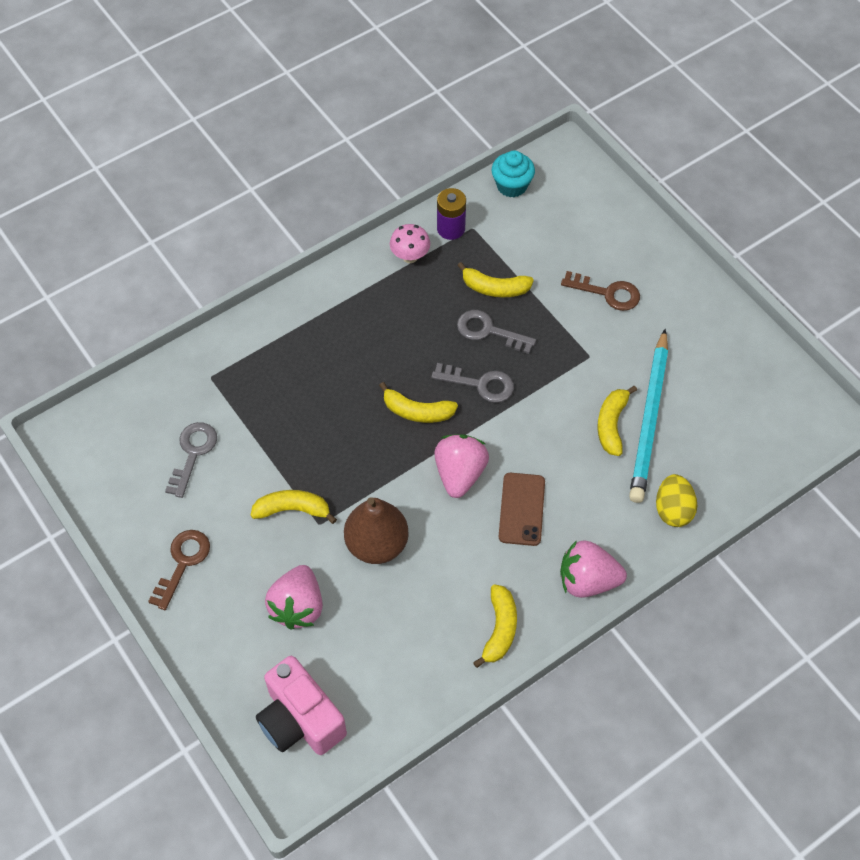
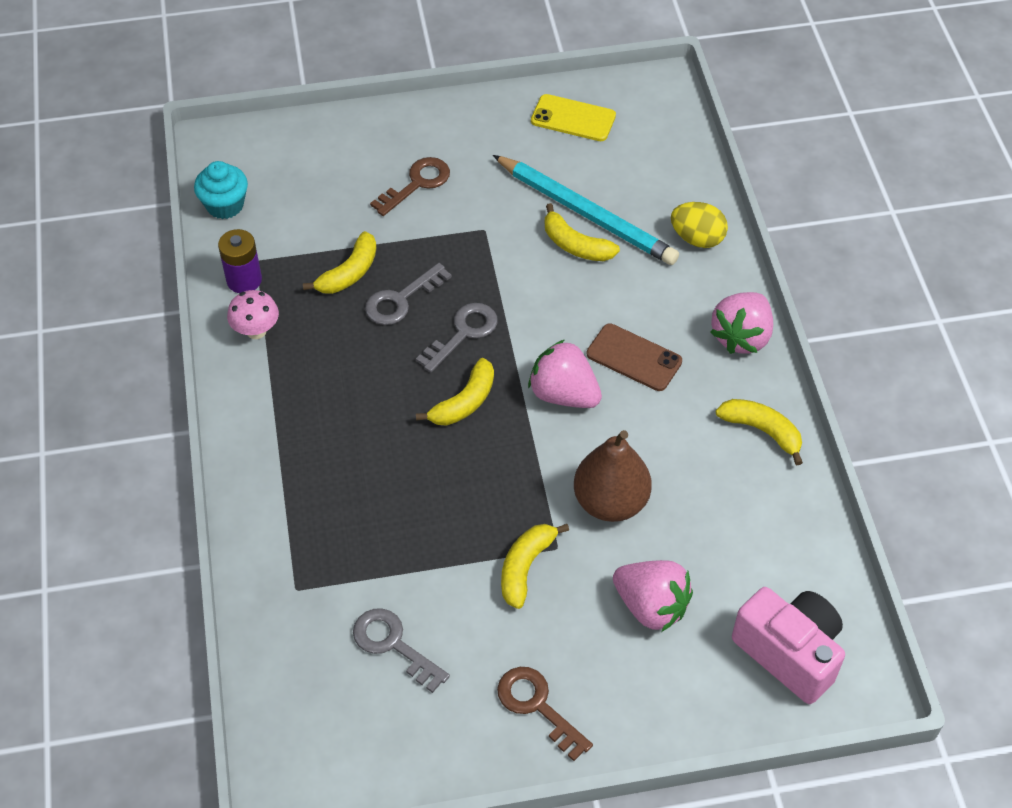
camera: 65 degrees left, 5 degrees down
(300, 720) = (789, 653): pink camera -> pink camera turned 120 degrees counterclockwise
(746, 370) = (573, 118): none -> yellow phone

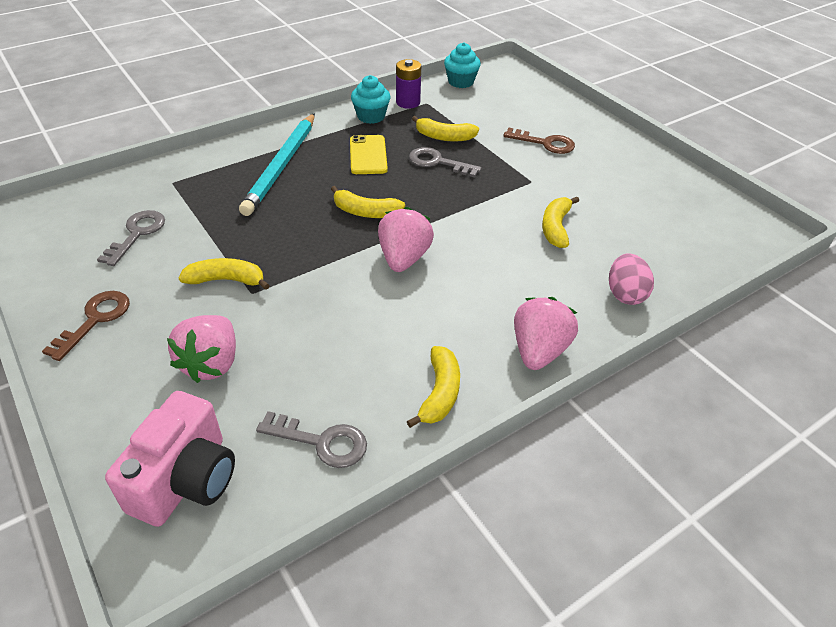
camera: 65 degrees right, 10 degrees down
(256, 331) = (371, 116): pink mushroom -> turquoise cupcake
(463, 333) = (428, 196): grey key -> grey key (322, 442)
(573, 118) = (680, 195): yellow phone -> yellow phone (368, 155)
(586, 213) = (592, 225): turquoise pencil -> turquoise pencil (281, 166)
(610, 502) = (310, 311): brown pear -> none
(634, 357) = (467, 288): brown phone -> none
(697, 238) = (625, 294): yellow egg -> pink egg
(741, 337) = (539, 351): pink strawberry -> pink strawberry turned 105 degrees clockwise

